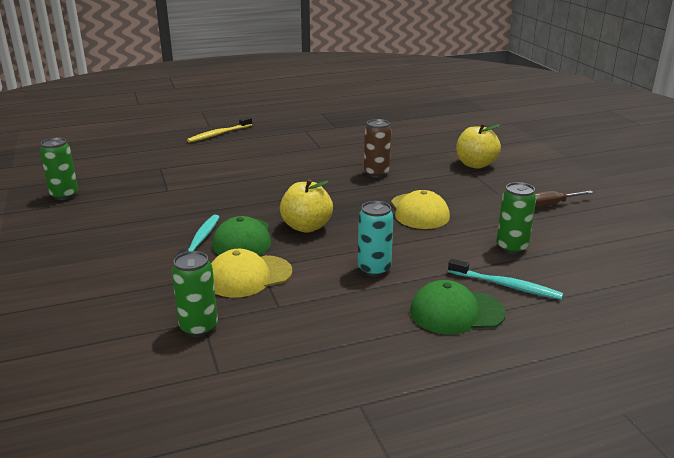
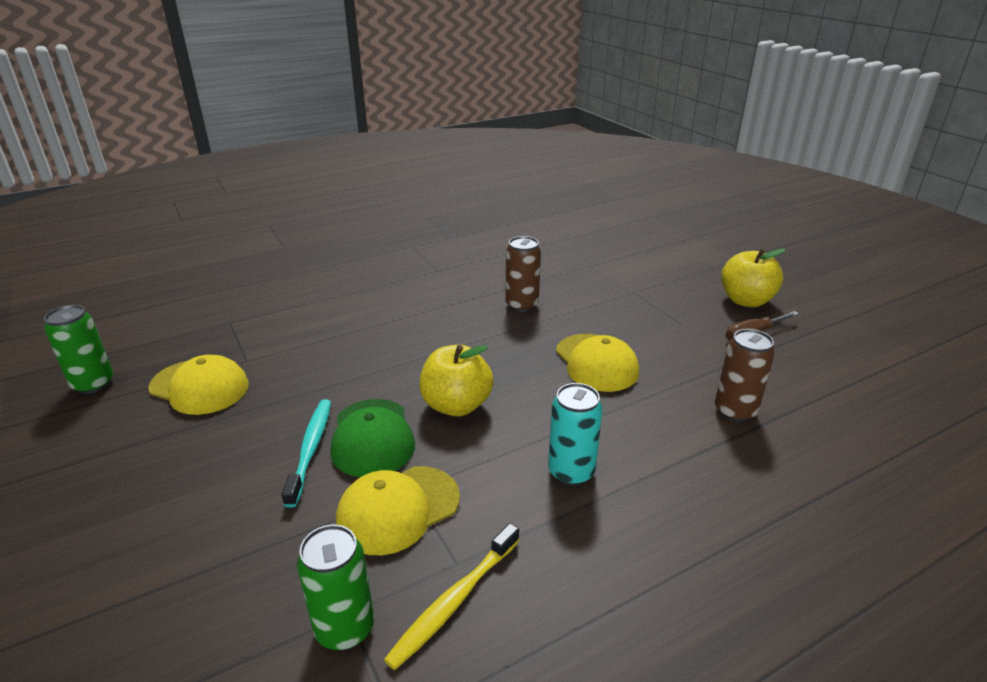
camera: 10 degrees left, 5 degrees up
(133, 202) = (199, 387): none -> yellow cap
(219, 134) = (299, 259): yellow toothbrush -> yellow toothbrush (454, 601)
(456, 312) = (709, 540): green cap -> none
(475, 164) = (638, 281): yellow apple -> yellow apple (746, 301)
(506, 285) = (754, 480): turquoise toothbrush -> none
(511, 248) = (735, 411): green can -> brown can

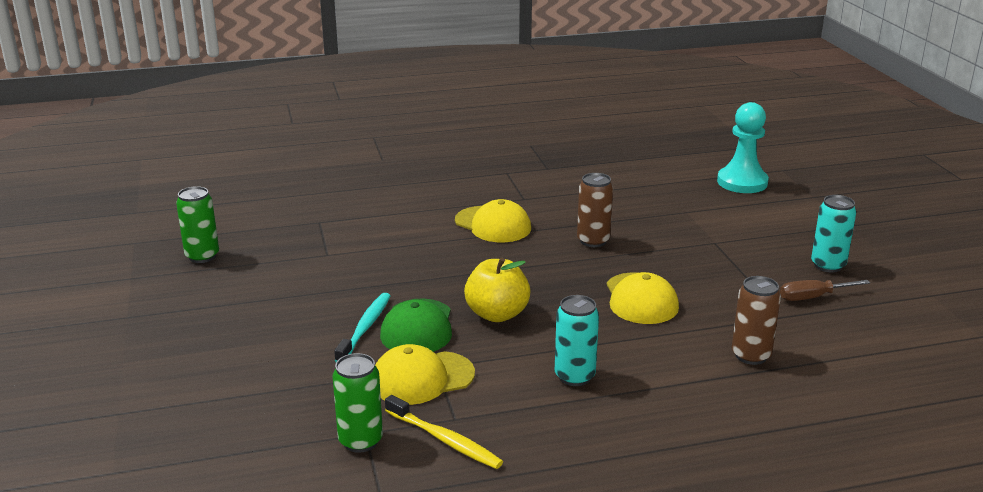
camera: 15 degrees right, 5 degrees down
(199, 387) = (286, 270): yellow cap -> yellow cap (493, 225)
(454, 601) = (445, 440): yellow toothbrush -> yellow toothbrush turned 105 degrees counterclockwise
(628, 231) = (742, 182): none -> turquoise pawn
(746, 301) = (828, 265): yellow apple -> turquoise can

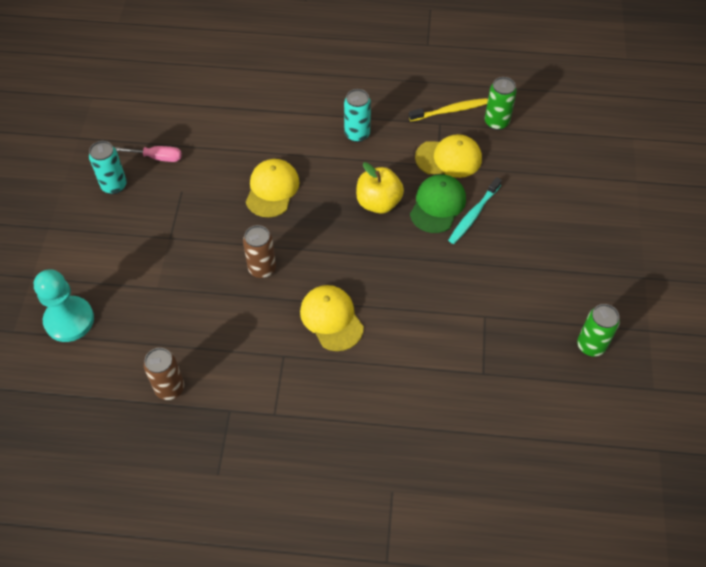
camera: 160 degrees left, 30 degrees up
(445, 440) = (450, 111): yellow toothbrush -> yellow toothbrush turned 105 degrees clockwise
(751, 355) = (242, 121): brown can -> brown can (170, 388)
(813, 297) = (157, 157): brown screwdriver -> pink screwdriver

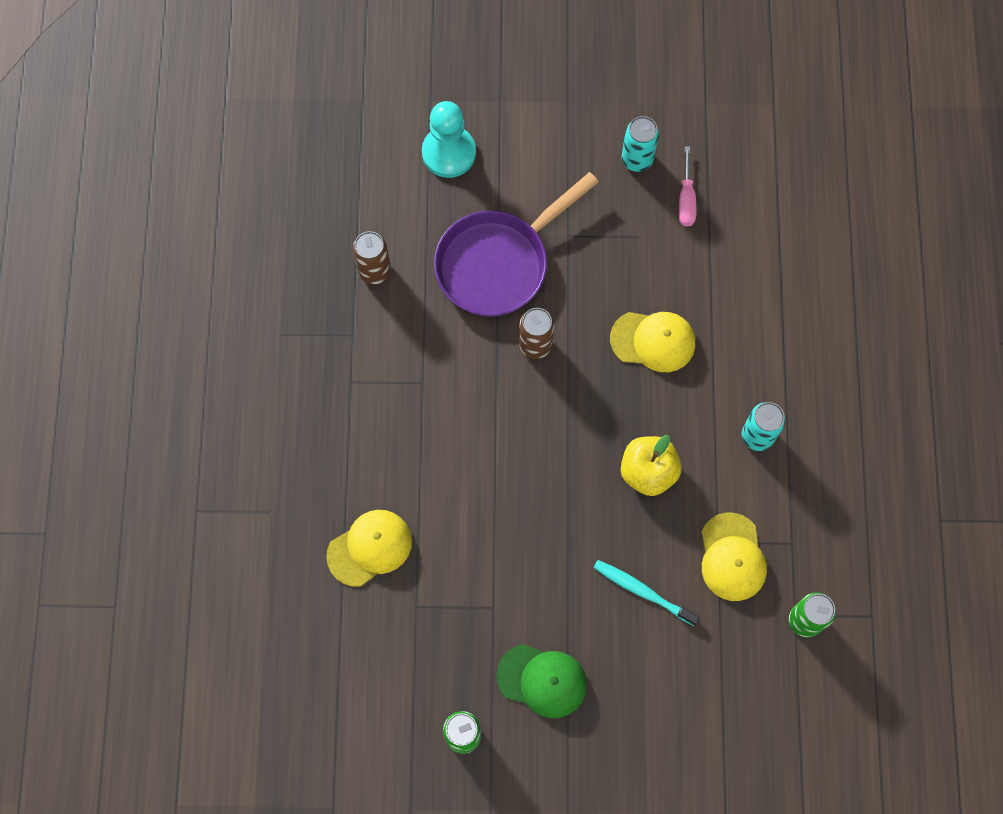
camera: 85 degrees right, 15 degrees up
(183, 289) = (498, 263): none -> purple pan
(331, 319) = (474, 430): yellow cap -> yellow cap (370, 548)
(437, 205) = (653, 545): green cap -> green cap (542, 680)
(450, 111) = (817, 557): yellow toothbrush -> none

